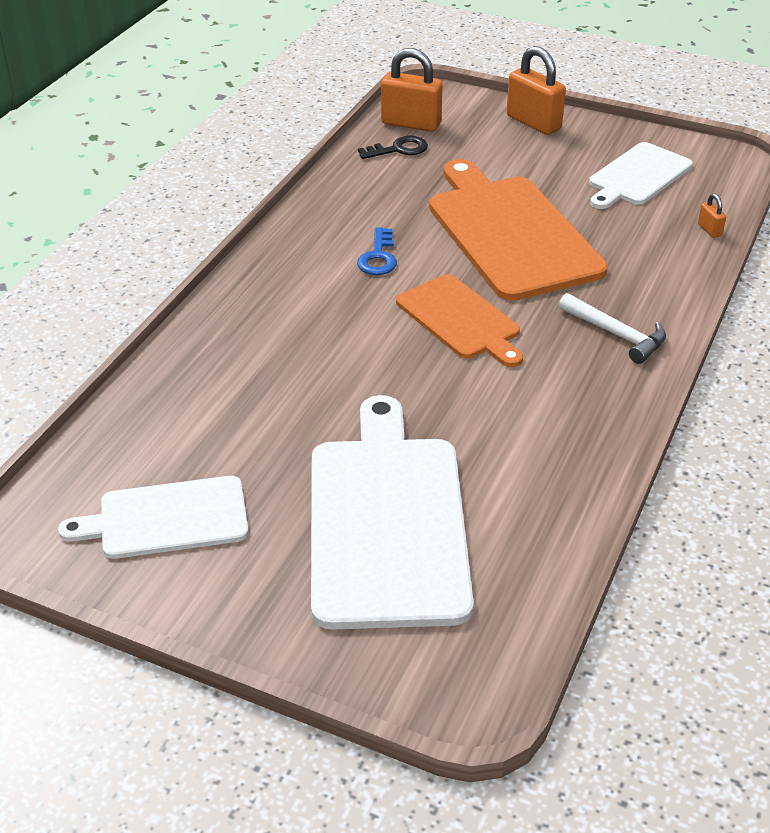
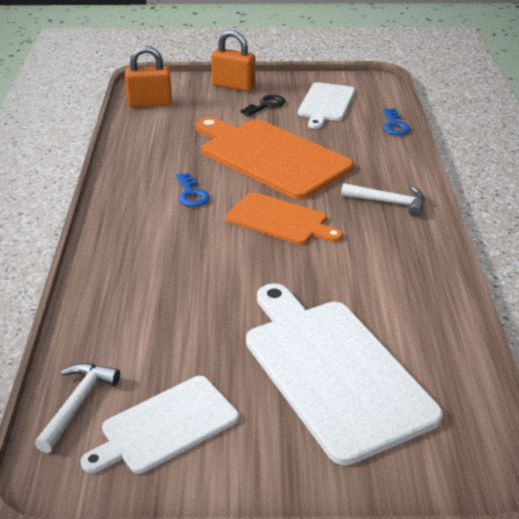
camera: 25 degrees left, 5 degrees down
(96, 465) = (77, 404): none -> white hammer
(399, 149) = (153, 121): black key -> black key (266, 105)
(709, 230) = (394, 125): orange padlock -> blue key

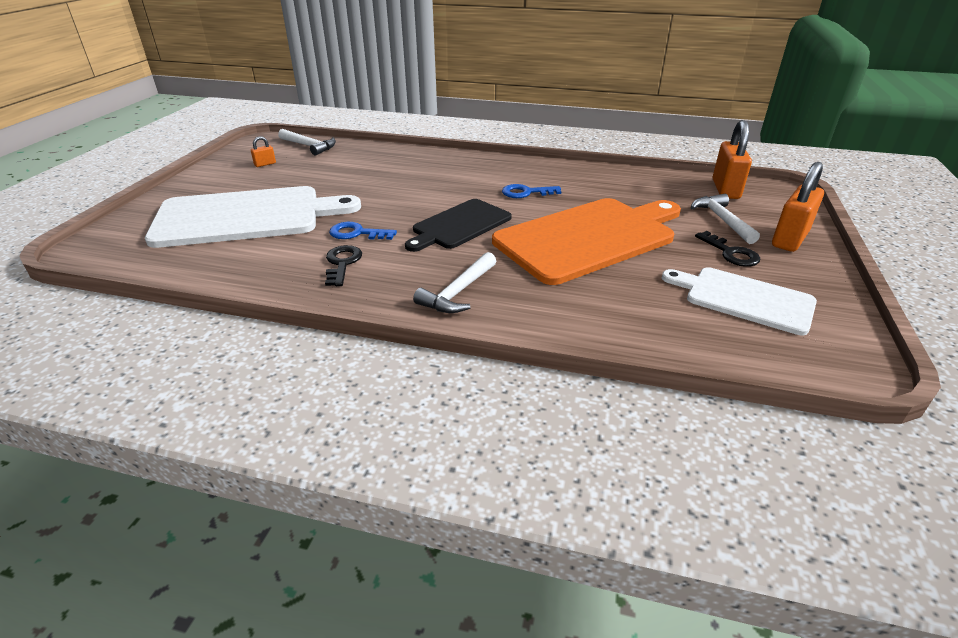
camera: 105 degrees right, 0 degrees up
(165, 426) = (265, 164): white cutting board -> orange padlock
(212, 106) = (722, 220): none -> white hammer
(280, 220) = (459, 225): orange cutting board -> black cutting board
(386, 268) = (342, 263): none -> black key
(394, 125) = (670, 347): blue key -> blue key (357, 233)

